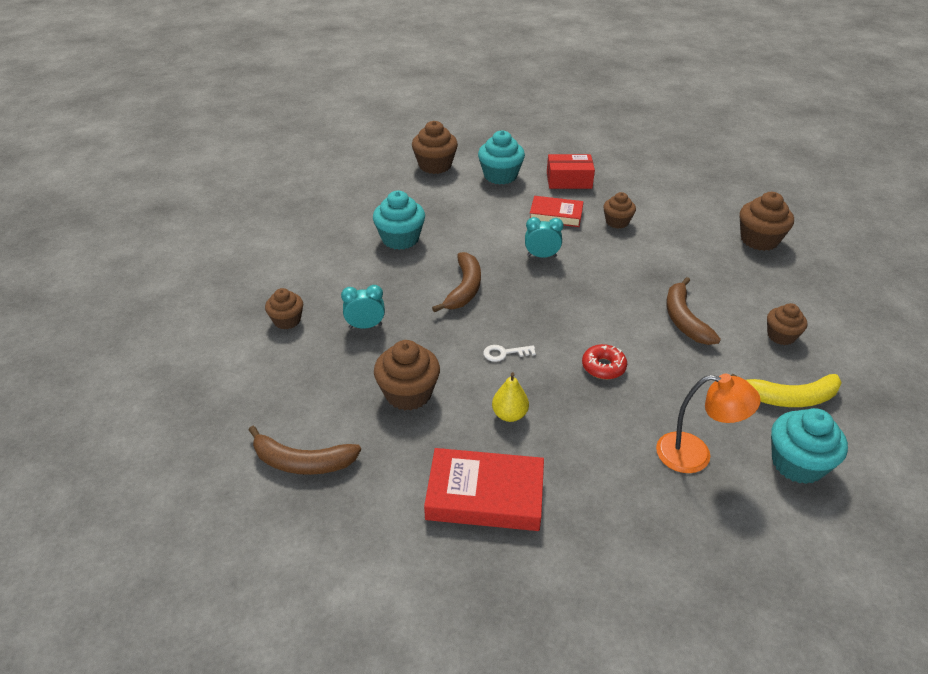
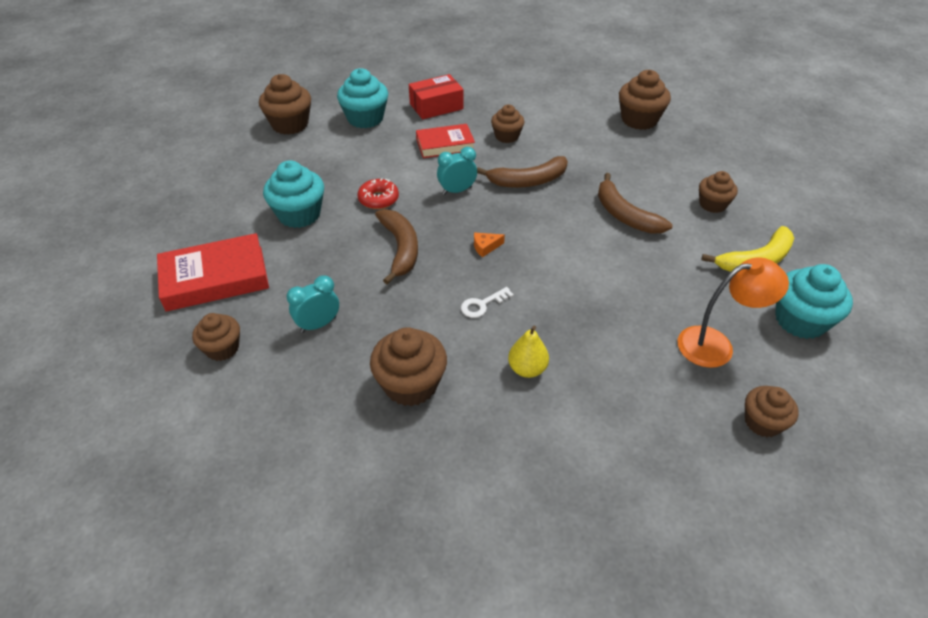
camera: 25 degrees left, 5 degrees up
(303, 462) = (340, 511): brown banana -> brown banana (528, 181)
(485, 495) = (556, 466): red book -> red book (215, 278)
(537, 309) = (485, 247): none -> orange cheese
(603, 367) = (583, 286): red donut -> red donut (378, 199)
(694, 532) = (762, 422): none -> brown cupcake

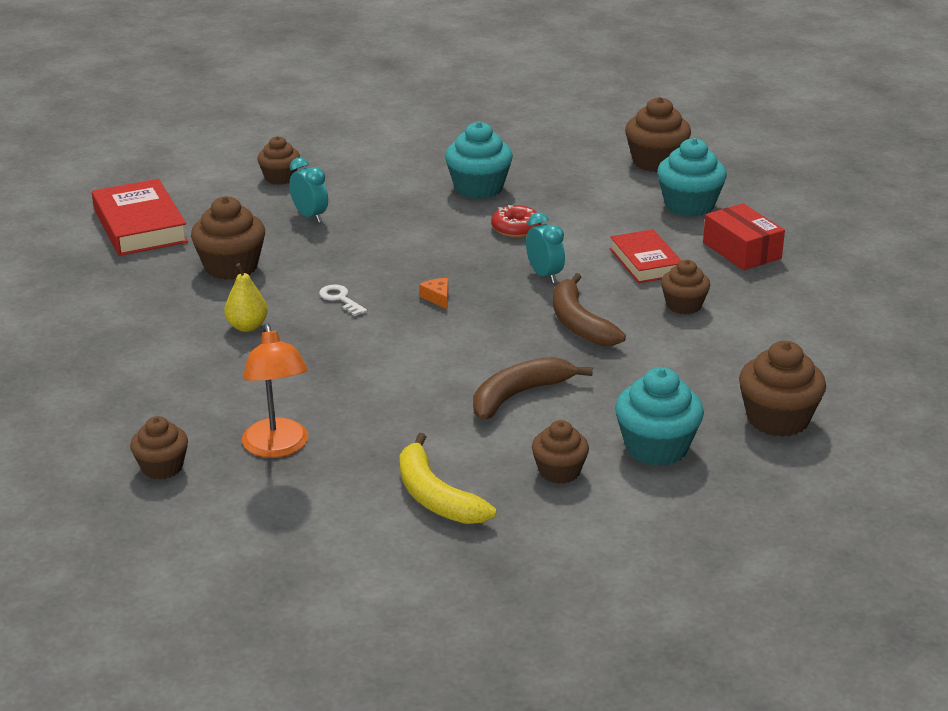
camera: 85 degrees right, 15 degrees down
(215, 278) = (372, 161): red book -> red book (140, 226)
(400, 248) = (428, 247): brown banana -> none
(800, 320) = (319, 518): turquoise cupcake -> turquoise cupcake (656, 447)

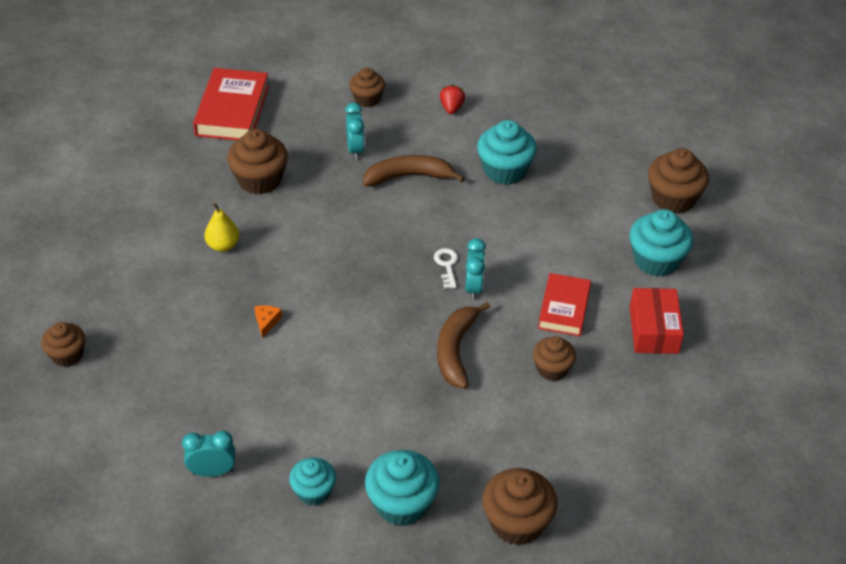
camera: 30 degrees right, 15 degrees up
(278, 447) = (150, 373): orange lamp -> none
(340, 299) = (307, 246): white key -> white key (447, 265)
(375, 161) = (451, 108): none -> red strawberry
(436, 497) = (212, 472): yellow banana -> turquoise clock
(437, 297) = (375, 276): orange cheese -> orange cheese (266, 322)
(516, 228) = (495, 227): red donut -> none
(518, 395) = (349, 403): brown banana -> brown banana (408, 176)
(559, 471) = (313, 491): brown cupcake -> turquoise cupcake

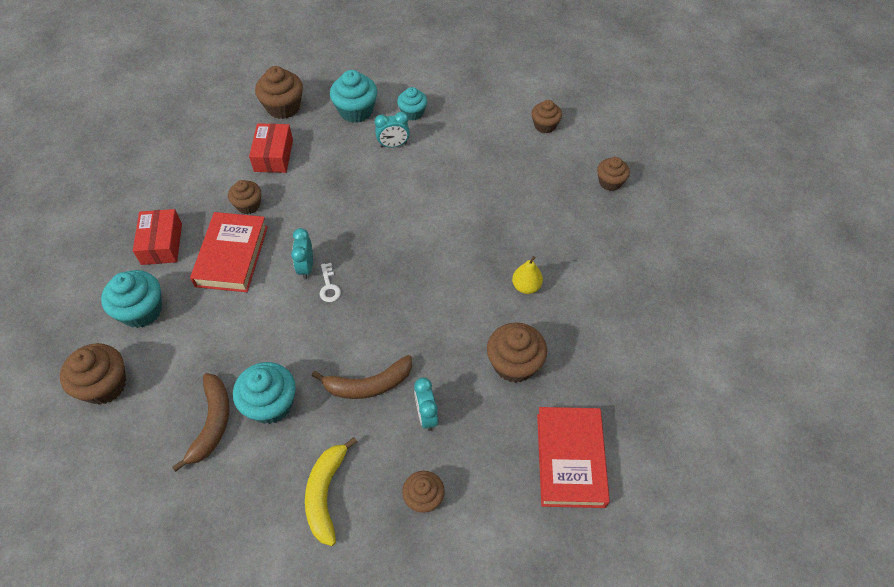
camera: 175 degrees right, 10 degrees up
(119, 449) = (545, 125): none -> brown cupcake
(212, 472) = (480, 118): turquoise clock -> turquoise clock (393, 145)
(266, 322) = (470, 221): orange cheese -> none
(451, 108) = (325, 494): red strawberry -> yellow banana
(456, 350) = (321, 212): brown banana -> brown banana (212, 423)
(525, 438) = (273, 155): none -> red box
(564, 308) = (232, 256): red book -> red book, size x1.51

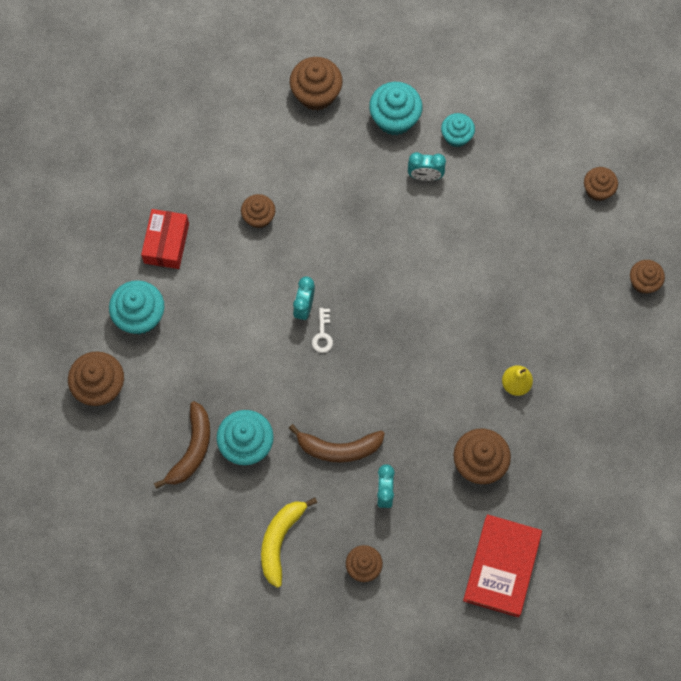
camera: 15 degrees right, 15 degrees up
(232, 256) = (233, 275): red book -> none
(273, 155) = (295, 159): red box -> none

